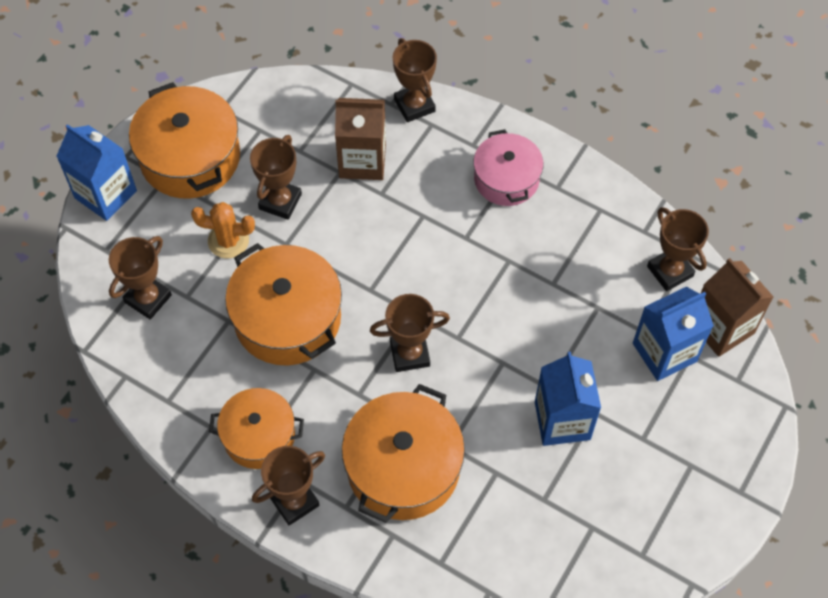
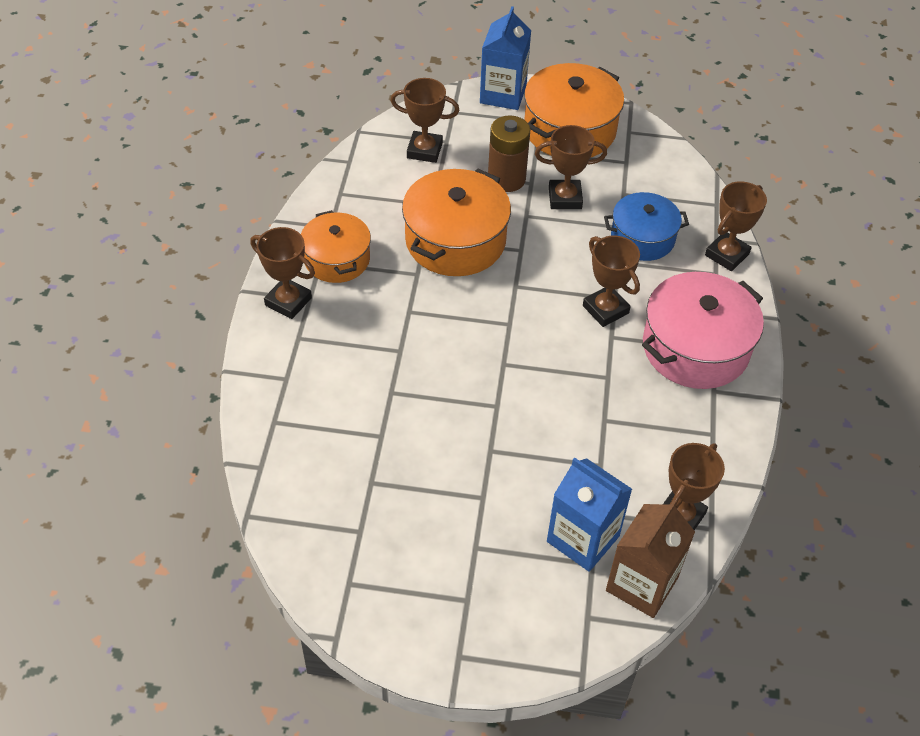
camera: 65 degrees right, 10 degrees down
(228, 241) = (506, 179): orange cactus -> brown battery
(362, 161) = (642, 238): brown carton -> blue pot
(403, 467) = (354, 365): orange pot -> none
(409, 354) = (468, 334): brown trophy -> brown trophy (605, 309)
(506, 179) = (695, 348): pink pot -> pink pot, size x1.55
(562, 420) = (461, 472): blue carton -> none

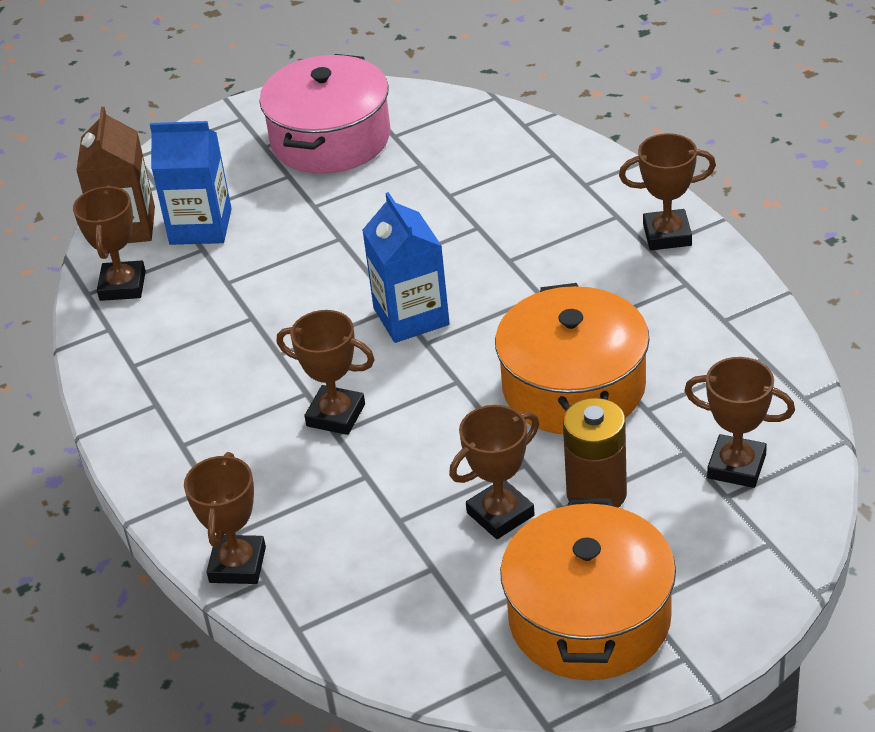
camera: 150 degrees right, 10 degrees down
(337, 259) = (673, 295): orange pot -> none
(424, 150) = (736, 466): brown trophy -> brown trophy turned 45 degrees clockwise
(503, 94) = (737, 615): blue carton -> blue carton (411, 316)
(642, 238) = (359, 522): blue pot -> none
(695, 348) = (204, 434): pink pot -> pink pot (330, 139)

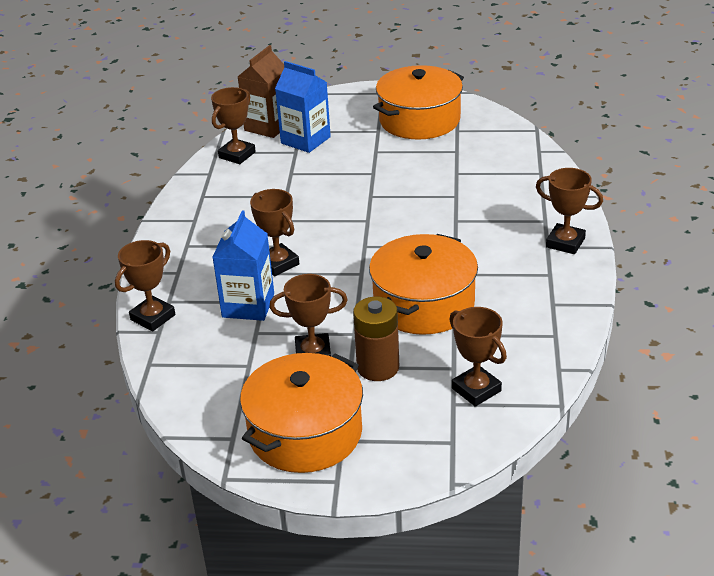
camera: 30 degrees right, 5 degrees down
(330, 139) = (419, 120): pink pot -> orange pot
(411, 316) = (370, 229): blue carton -> blue carton (248, 305)

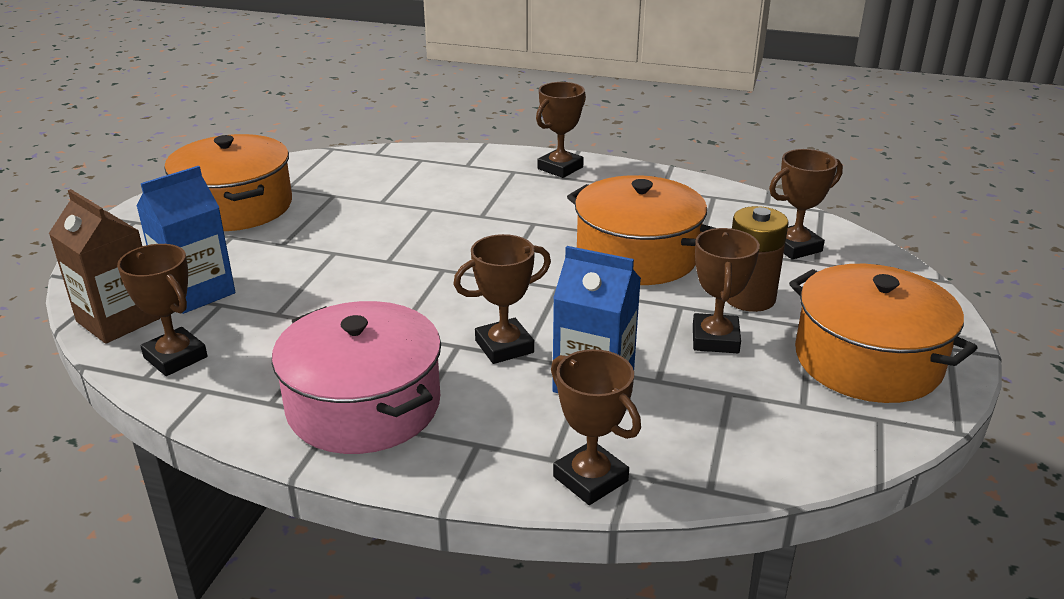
camera: 80 degrees left, 5 degrees down
(205, 226) = (363, 405): none -> pink pot

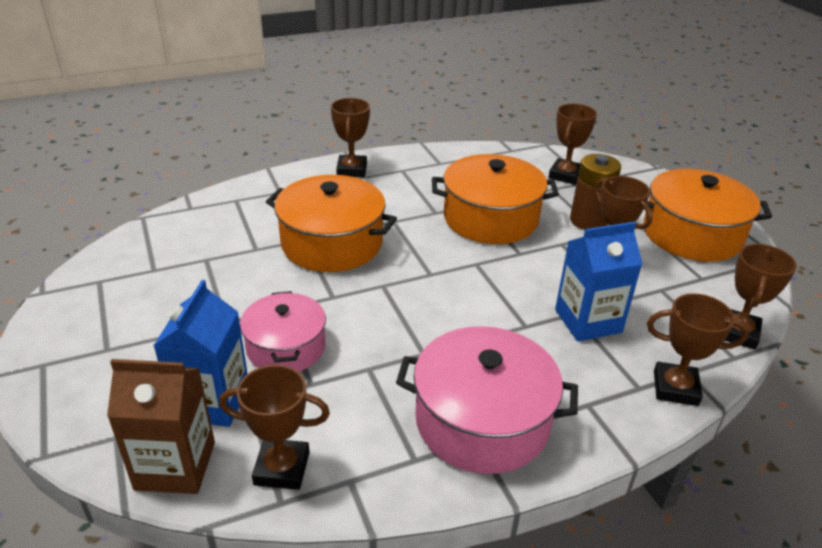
camera: 40 degrees left, 5 degrees up
(235, 206) = (129, 306): orange pot -> orange pot (332, 243)
(297, 281) = (286, 347): none -> pink pot
(504, 346) = (505, 324): brown trophy -> brown trophy (737, 333)

